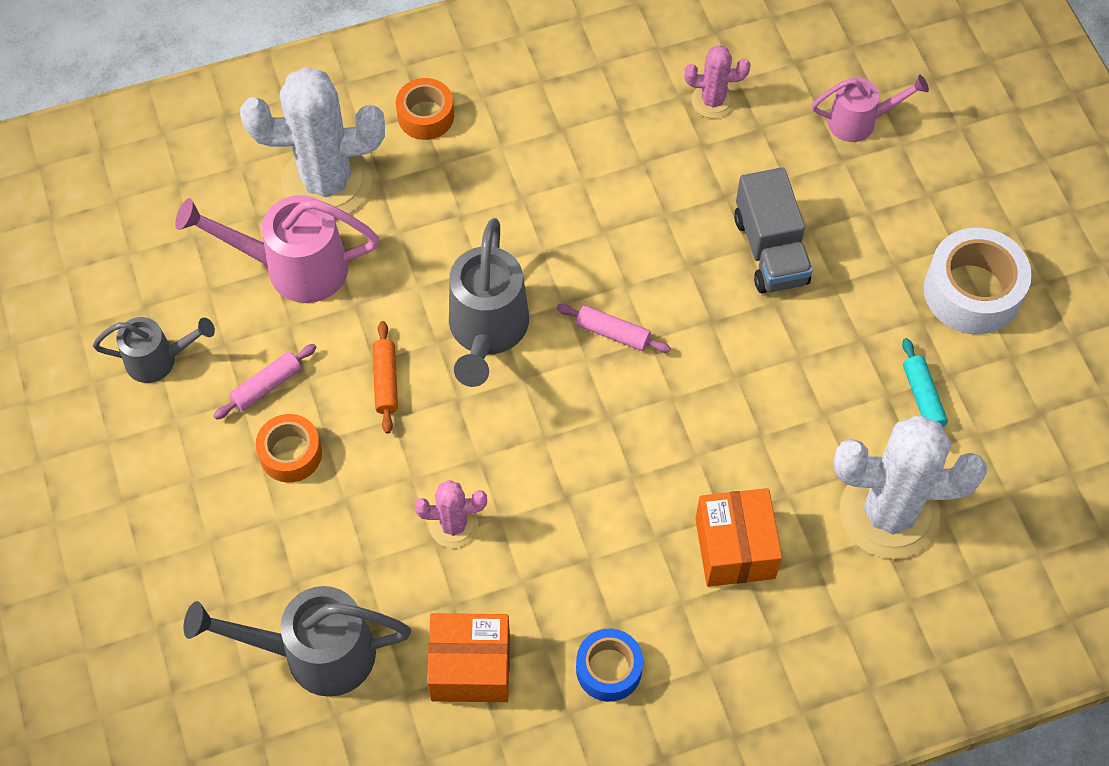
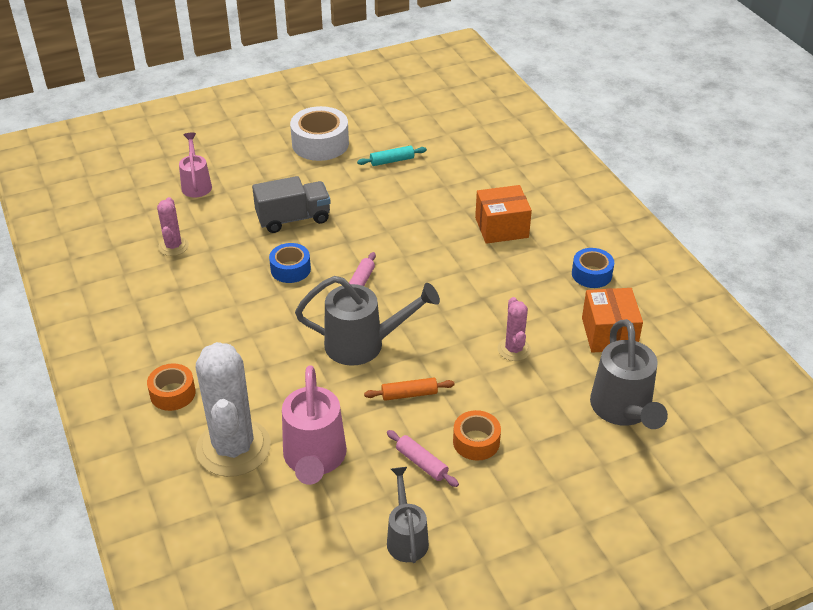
camera: 95 degrees left, 20 degrees down
(652, 245) = (290, 269): none -> blue tape
(889, 513) = (467, 172): white cactus -> none

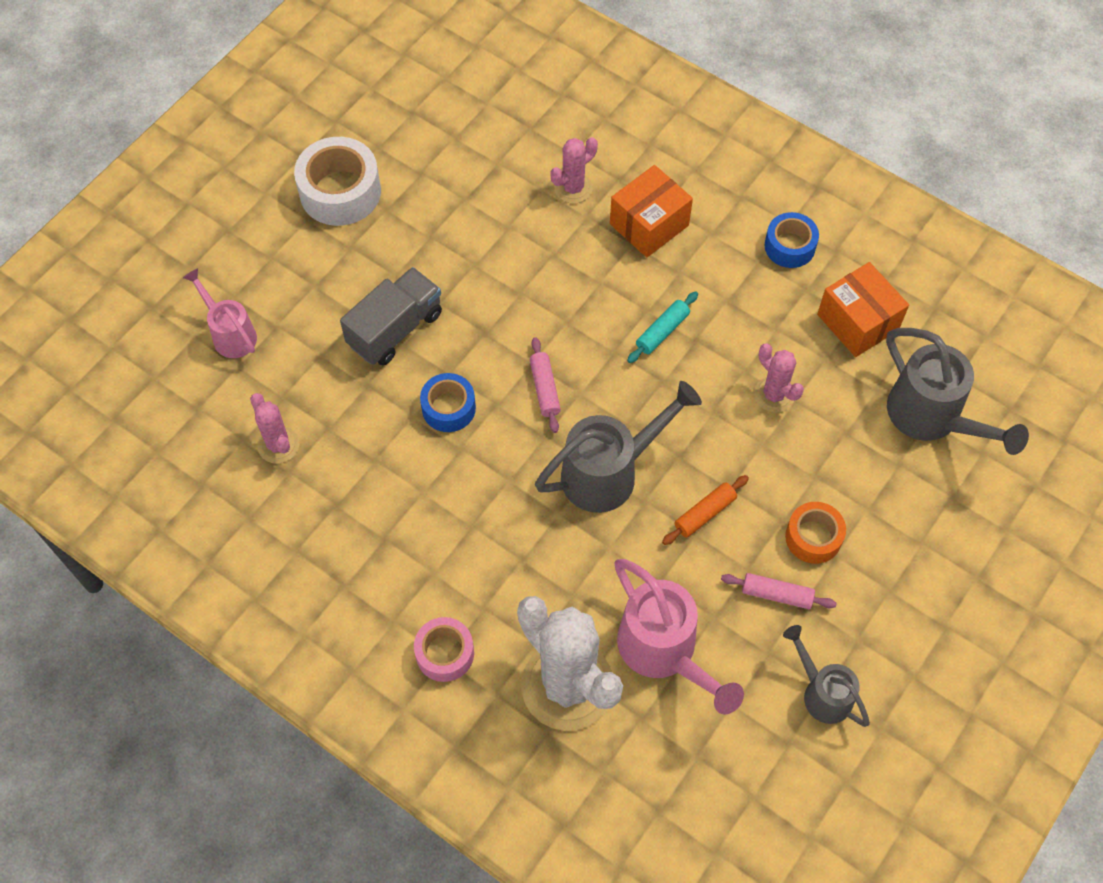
camera: 30 degrees left, 20 degrees up
(172, 393) = (445, 653): orange tape -> pink tape
(392, 161) = (450, 179): turquoise rolling pin -> turquoise rolling pin (662, 331)
(466, 192) = (573, 188): none -> pink cactus

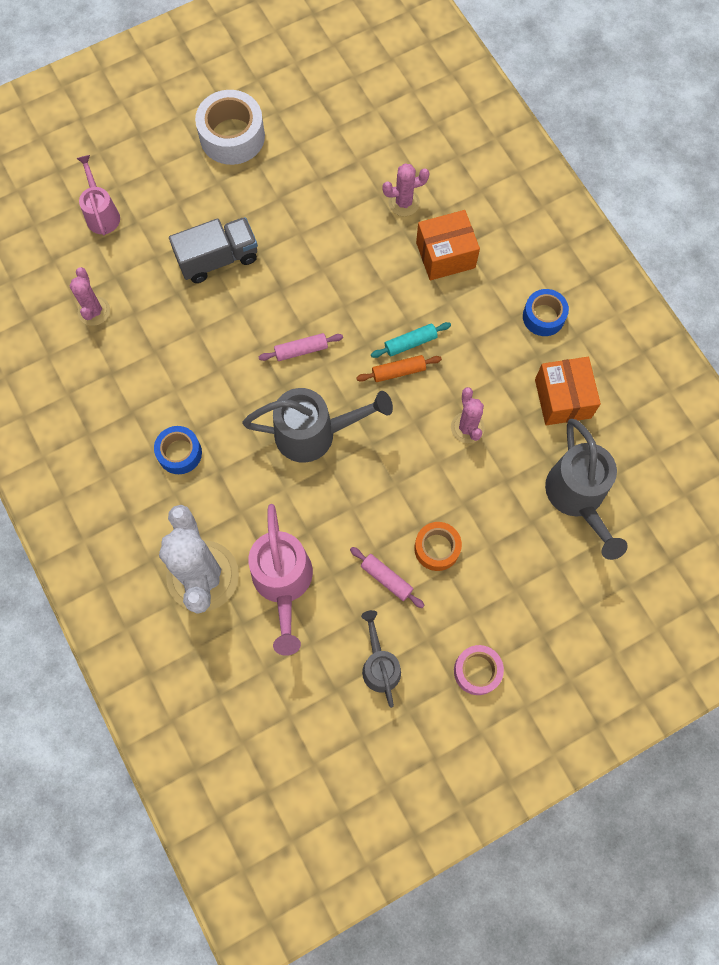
camera: 25 degrees right, 10 degrees up
(445, 653) = (131, 513): pink tape -> pink tape (477, 671)
(448, 408) = (225, 335): blue tape -> blue tape (179, 453)
(544, 389) = (301, 350): pink rolling pin -> pink rolling pin turned 60 degrees clockwise
(705, 514) = (367, 495): orange rolling pin -> orange rolling pin (398, 371)

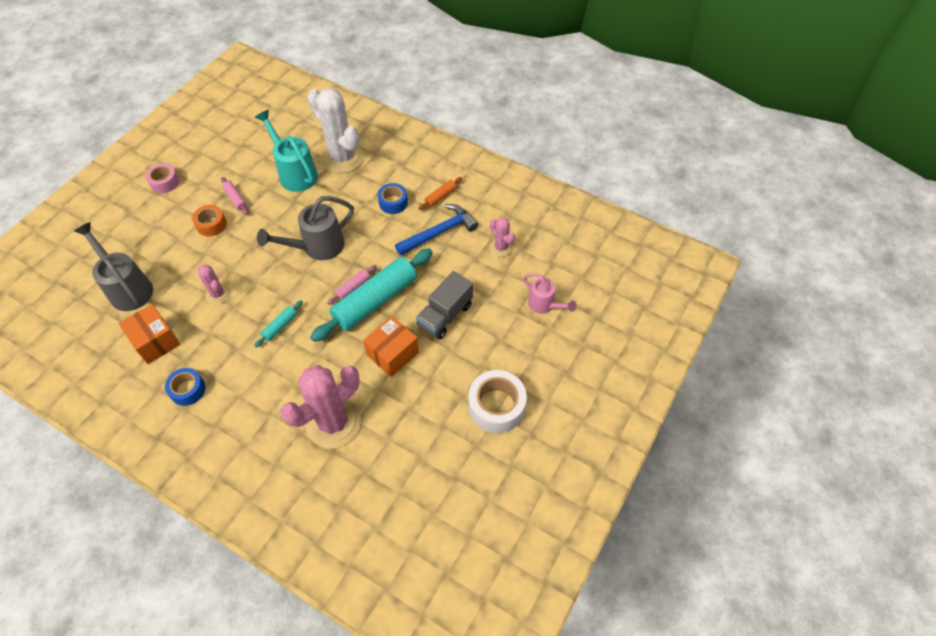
camera: 150 degrees right, 15 degrees down
(151, 373) = (439, 232): none -> blue hammer
(283, 583) = (295, 173): pink watering can -> turquoise watering can
(285, 319) = (375, 301): none -> turquoise rolling pin
(380, 665) = (222, 163): grey watering can -> none
(386, 578) = (236, 199): pink rolling pin -> pink rolling pin turned 45 degrees clockwise
(398, 371) = (280, 305): orange rolling pin -> orange rolling pin (440, 196)
(404, 203) = (333, 422): pink cactus -> pink cactus, size x2.05
(445, 255) = (282, 398): orange box -> orange box (393, 353)

